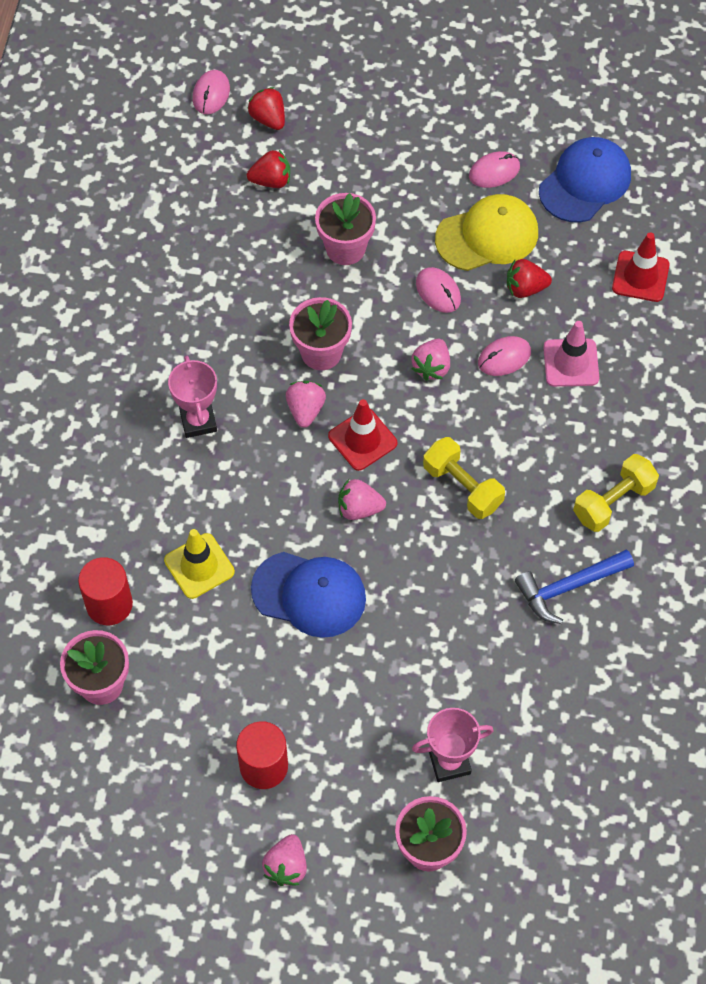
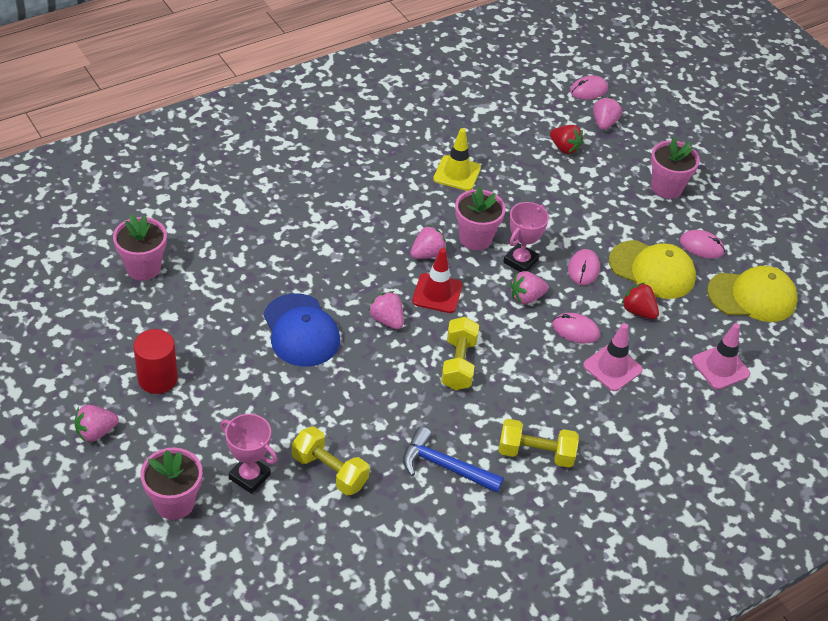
camera: 45 degrees right, 15 degrees down
(109, 604) = (200, 241): red cylinder -> none
(198, 421) = (365, 209): pink trophy -> pink trophy (520, 261)
(199, 566) = (267, 267): yellow traffic cone -> yellow traffic cone (457, 173)
(268, 119) = (604, 123): red strawberry -> pink strawberry
(345, 248) = (560, 208): pink flower pot -> pink flower pot (666, 188)
(497, 688) = (329, 471): none -> yellow dumbbell
(585, 182) = (752, 296): blue cap -> yellow cap
(640, 276) = (720, 367): red traffic cone -> pink traffic cone

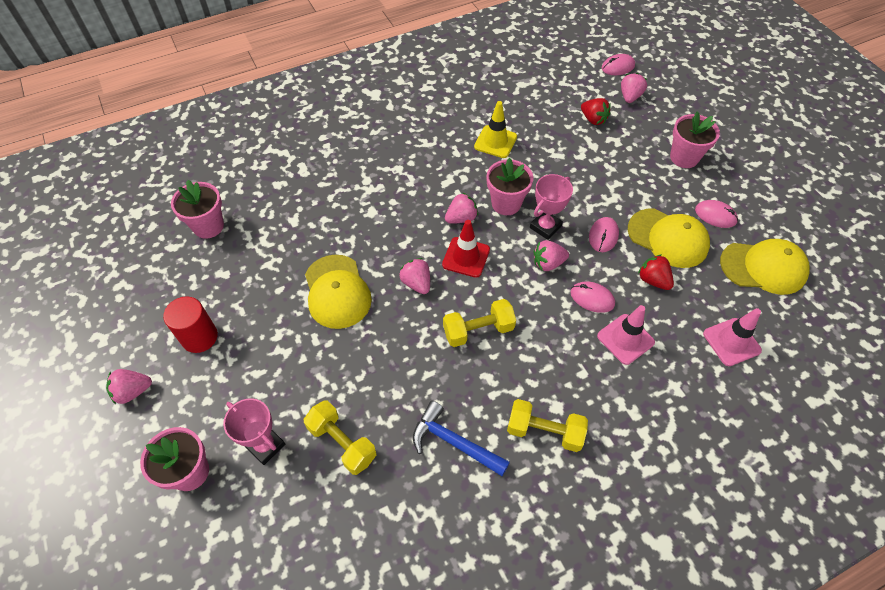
camera: 10 degrees right, 10 degrees up
(301, 331) = (337, 292): blue cap -> yellow cap
(458, 364) = (478, 330): yellow dumbbell -> yellow dumbbell turned 60 degrees clockwise

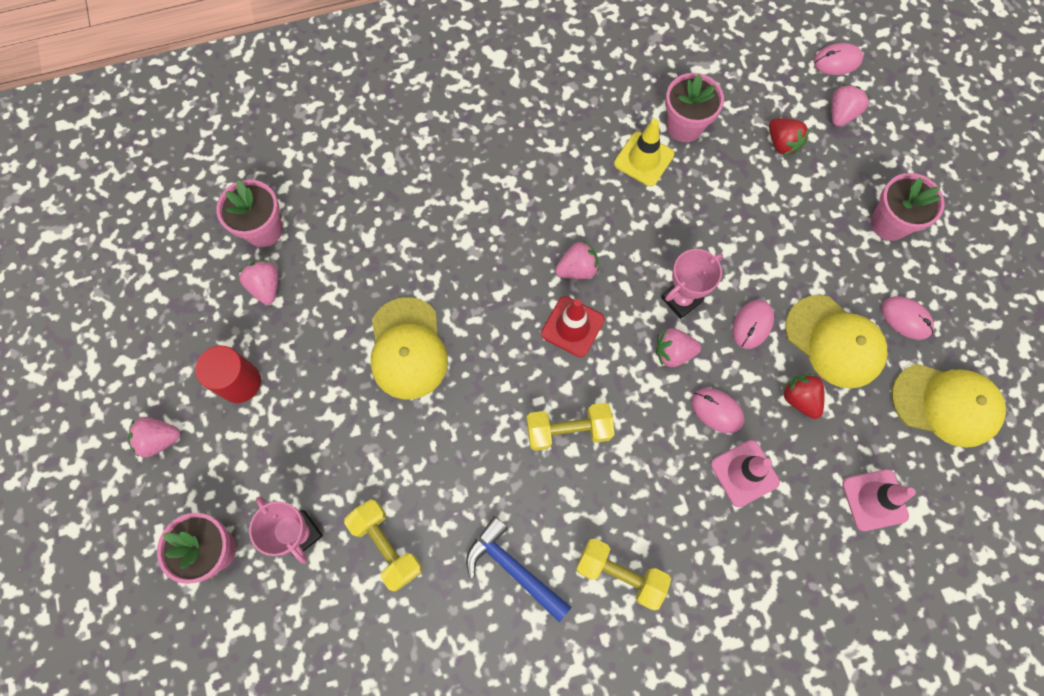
camera: 10 degrees right, 15 degrees up
(416, 283) = (505, 353): pink strawberry -> pink strawberry (266, 286)
(506, 203) = (638, 256): pink flower pot -> pink flower pot (684, 126)

